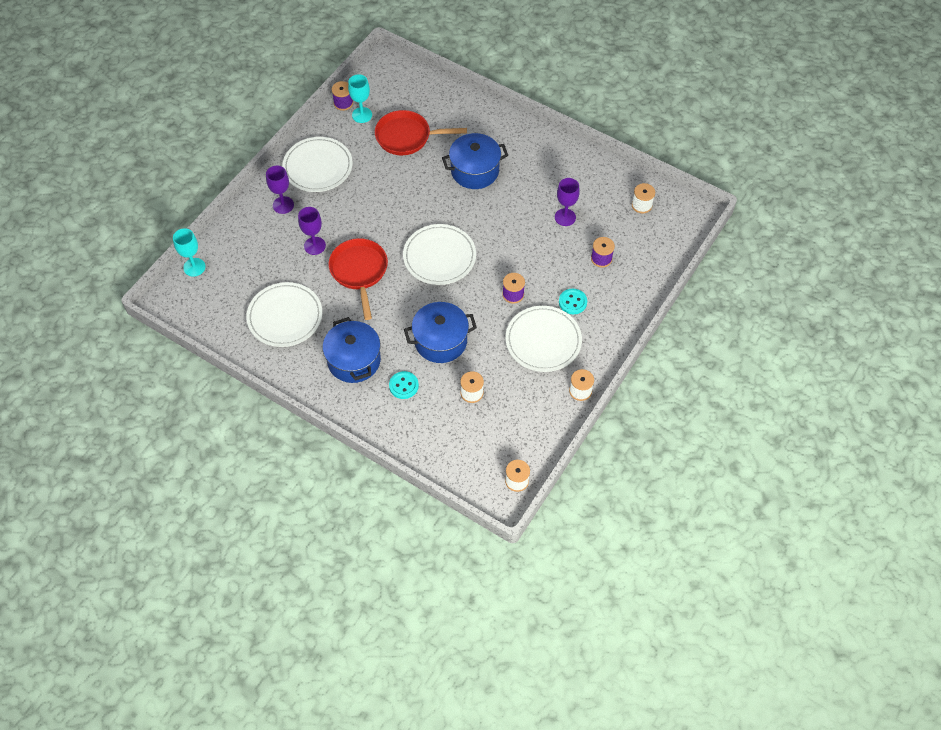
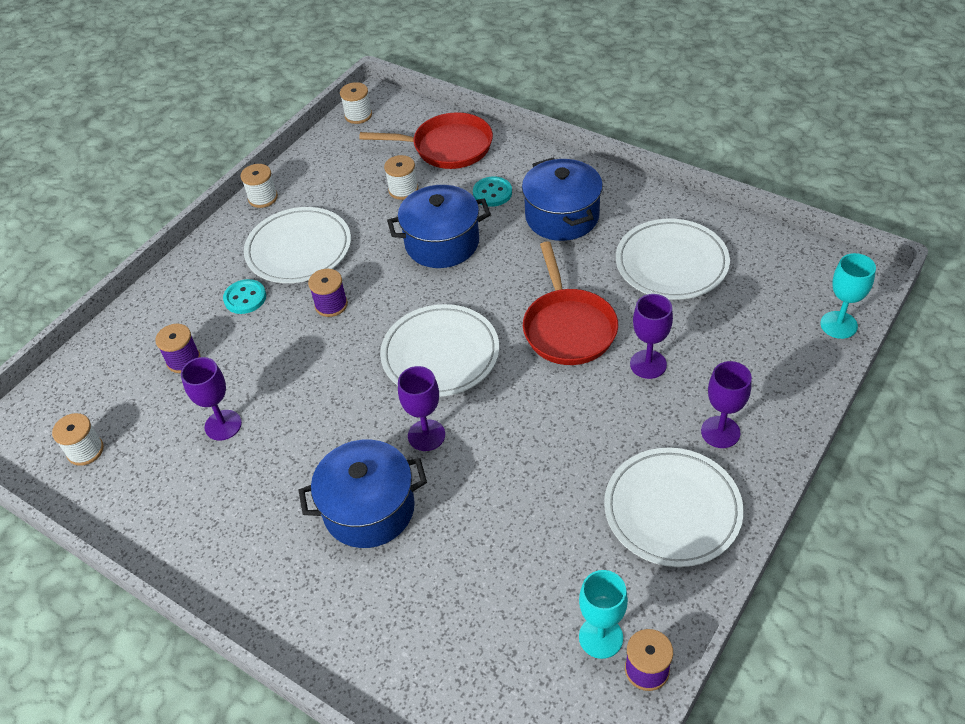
camera: 175 degrees left, 10 degrees down
(407, 137) = (501, 583): red pan -> red pan (447, 147)
(446, 208) = (426, 435): none -> purple goblet

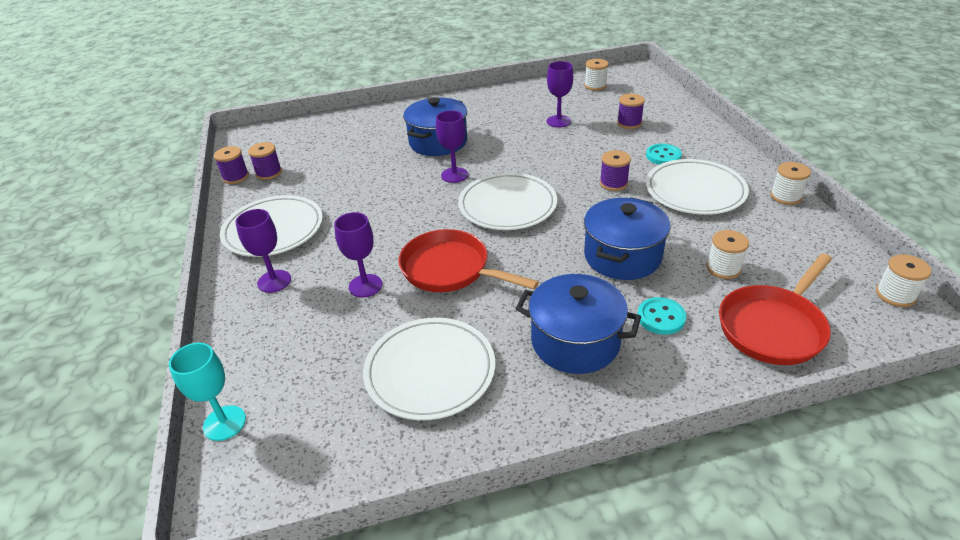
camera: 130 degrees right, 10 degrees down
(601, 637) = (269, 173): turquoise goblet -> purple spool

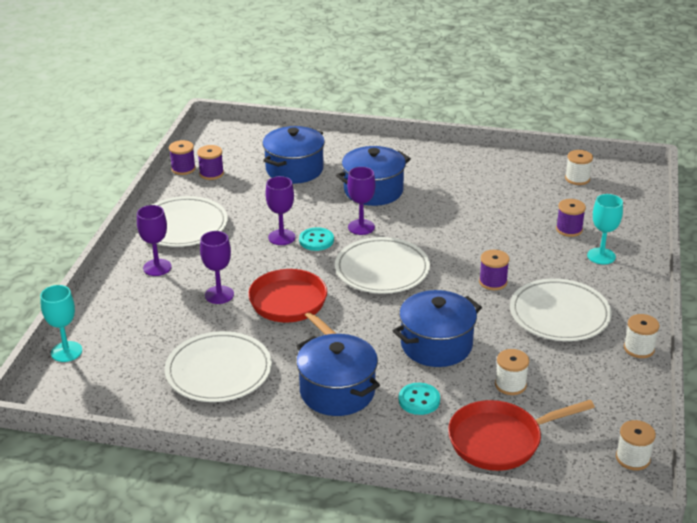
camera: 25 degrees right, 5 degrees down
(349, 146) = (294, 169): none -> blue pot
(558, 121) = (502, 205): purple goblet -> purple goblet (281, 237)
(663, 156) = (566, 272): turquoise button -> turquoise button (316, 240)
(675, 135) = (601, 256): none -> turquoise goblet

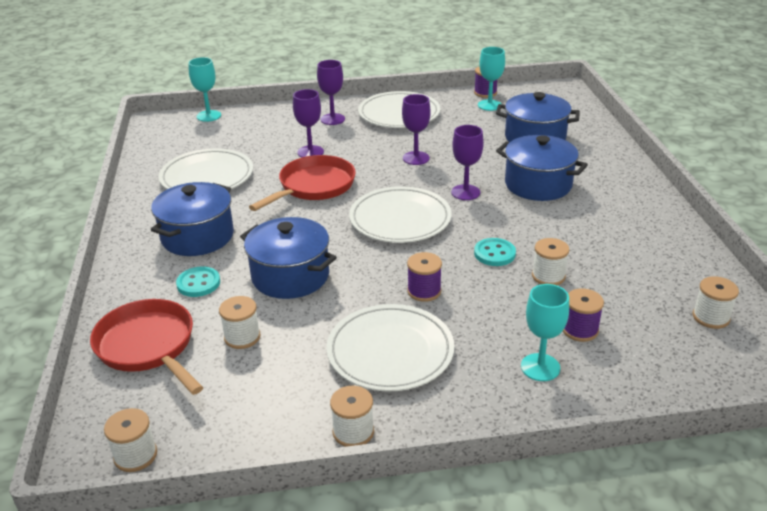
camera: 70 degrees right, 0 degrees up
(211, 173) = (489, 105): purple spool -> turquoise goblet
(316, 240) = (424, 175): turquoise button -> turquoise button (494, 254)
(502, 223) = (548, 276): none -> white spool

